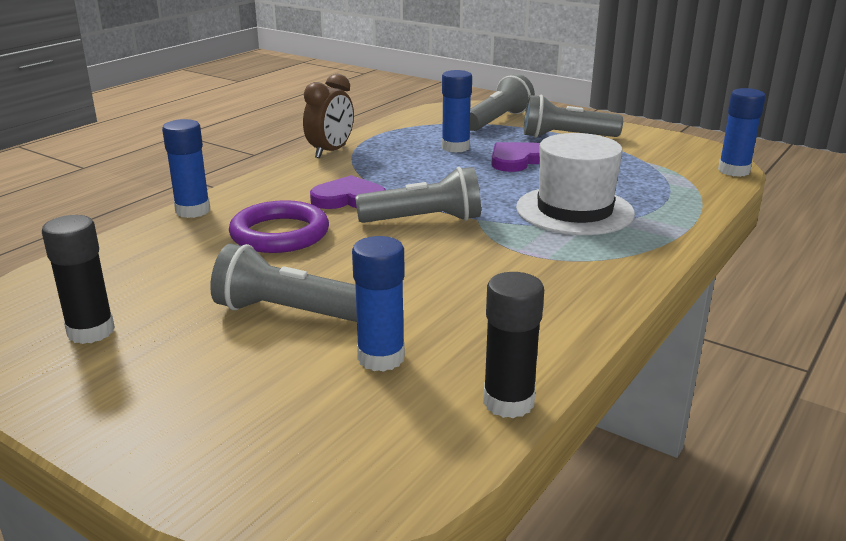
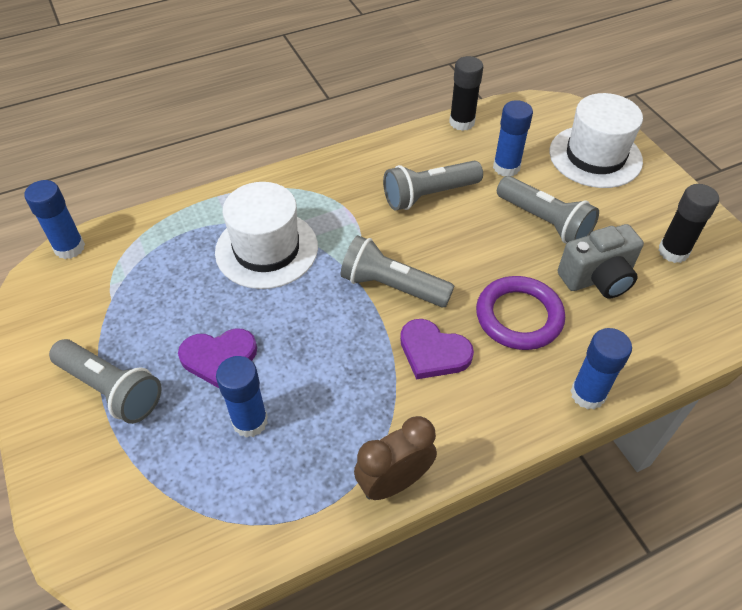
camera: 150 degrees left, 25 degrees up
(198, 280) = (597, 278): none -> grey camera
(234, 424) = (595, 156): none -> white hat
(498, 120) = (126, 483): grey flashlight -> grey flashlight (429, 195)

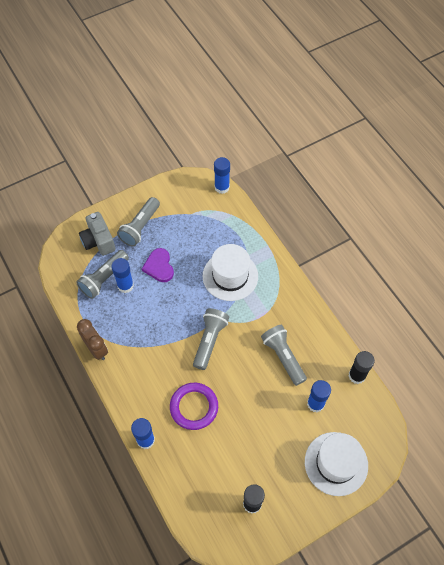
camera: 85 degrees right, 10 degrees up
(433, 352) = (168, 363): purple heart -> none
(544, 222) = (269, 425): grey flashlight -> grey flashlight (104, 279)
(597, 278) = (225, 453): grey camera -> grey camera (98, 241)

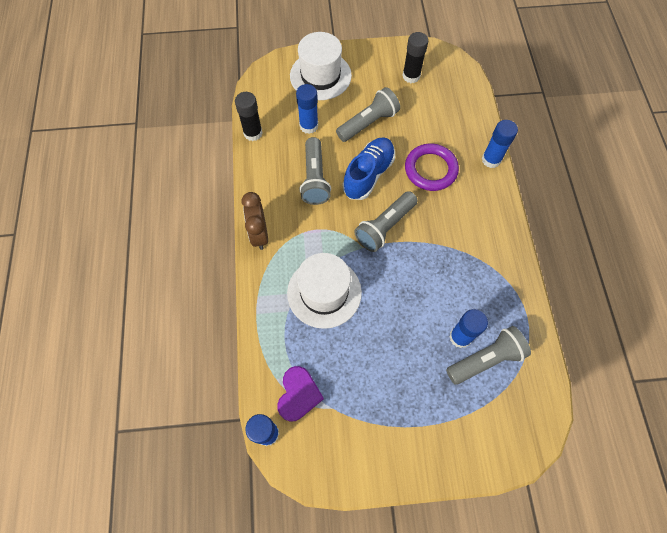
camera: 155 degrees left, 5 degrees up
(96, 349) = (519, 271): brown clock -> brown clock (259, 234)
(98, 241) = (478, 422): grey camera -> none
(140, 227) = (411, 419): grey flashlight -> grey flashlight (368, 123)
(159, 266) = (407, 345): purple heart -> purple heart (298, 394)
(242, 379) = (368, 174): none -> blue shoe

